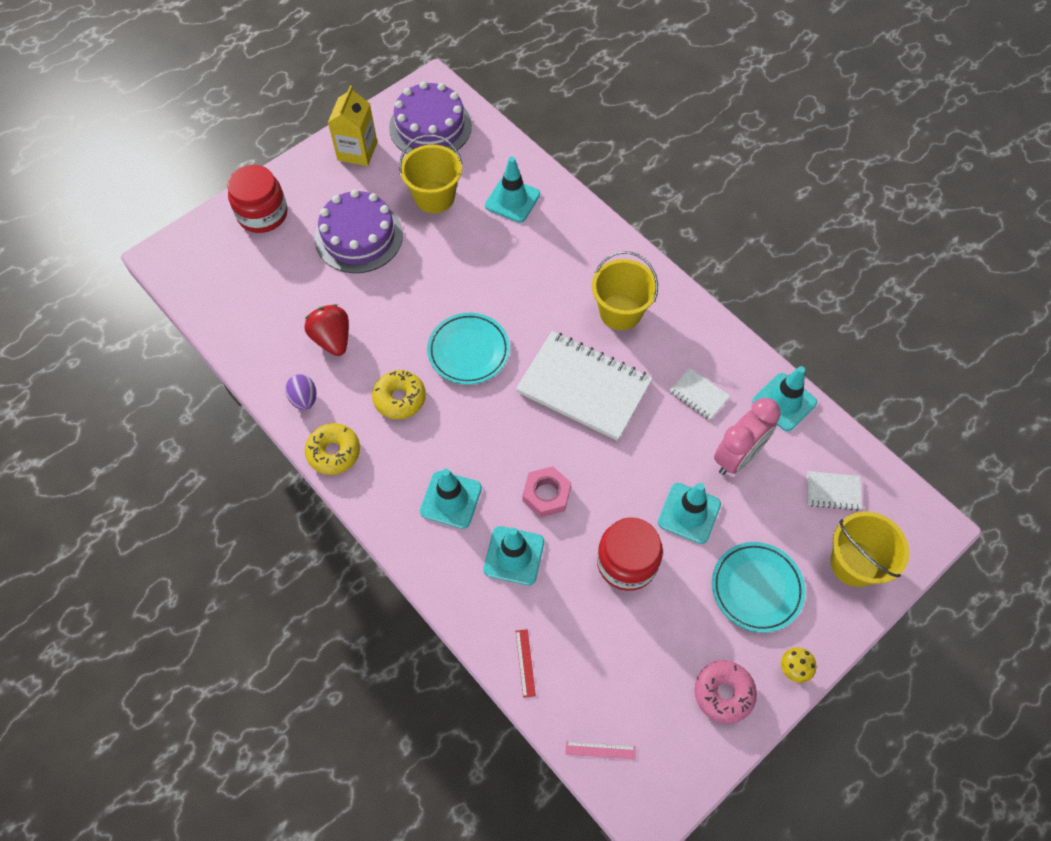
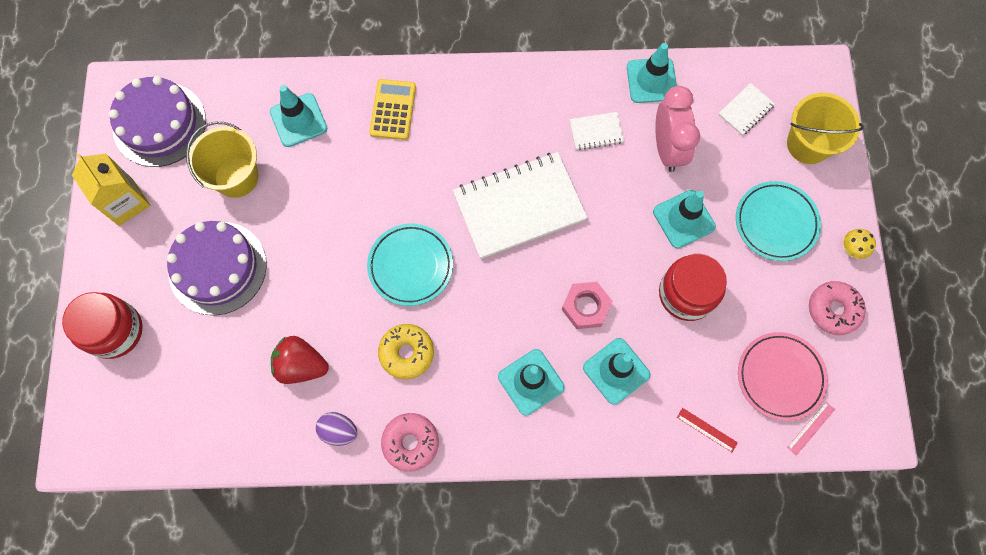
camera: 50 degrees left, 10 degrees up
(334, 452) = (410, 443): yellow donut -> pink donut
(578, 249) = (393, 110): none -> yellow calculator
(620, 312) = (477, 126): yellow bucket -> none
(623, 691) = (780, 377): none -> pink plate

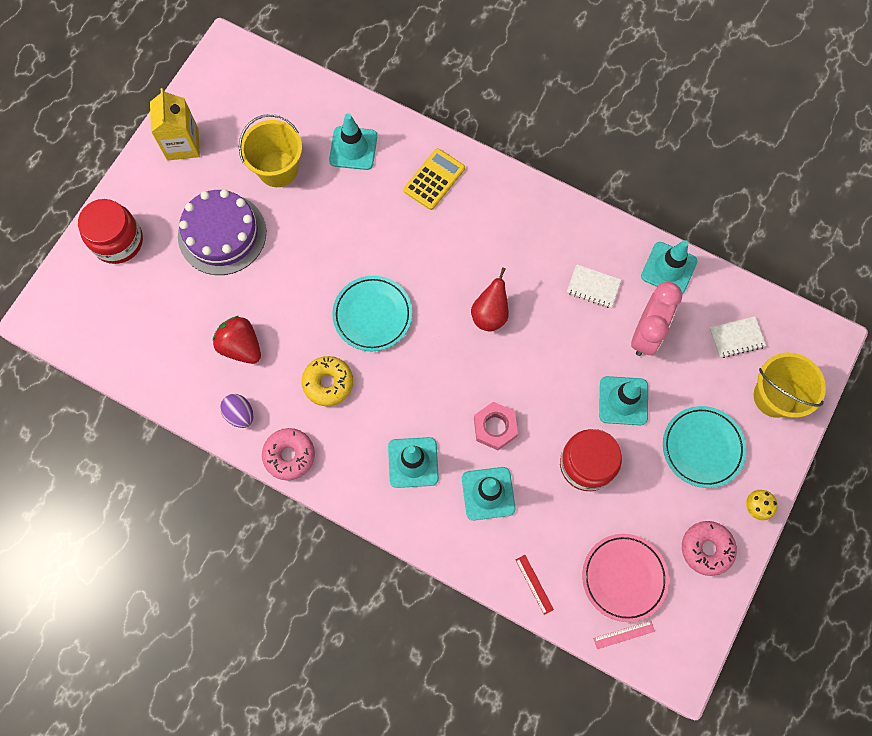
camera: 30 degrees right, 0 degrees up
(159, 124) = (243, 95): purple cake -> none
(519, 206) = (490, 314): white notebook -> red pear

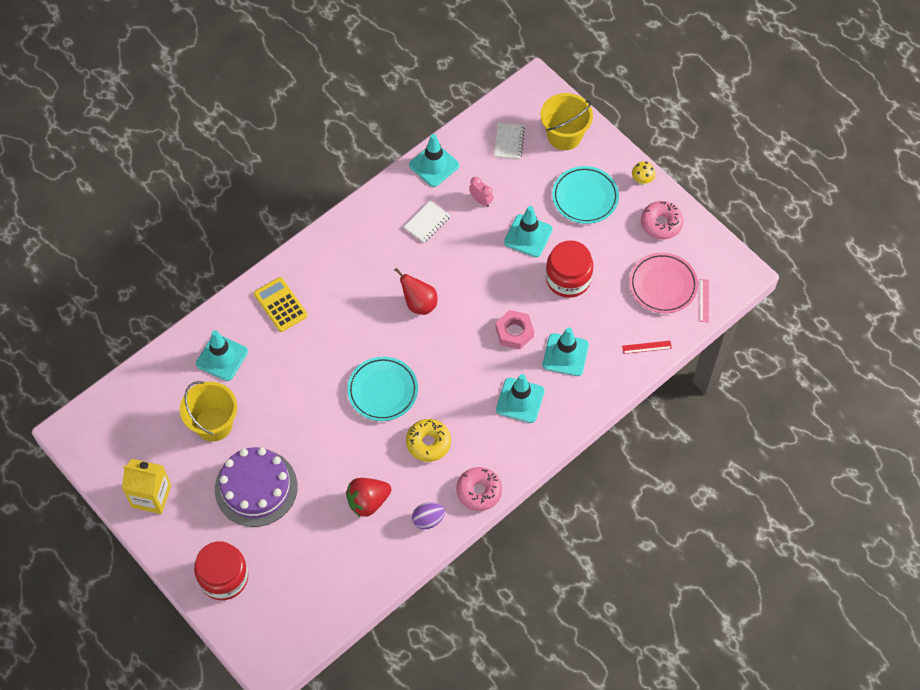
camera: 70 degrees left, 10 degrees down
(646, 334) = (481, 200): pink clock -> pink clock, size x0.50

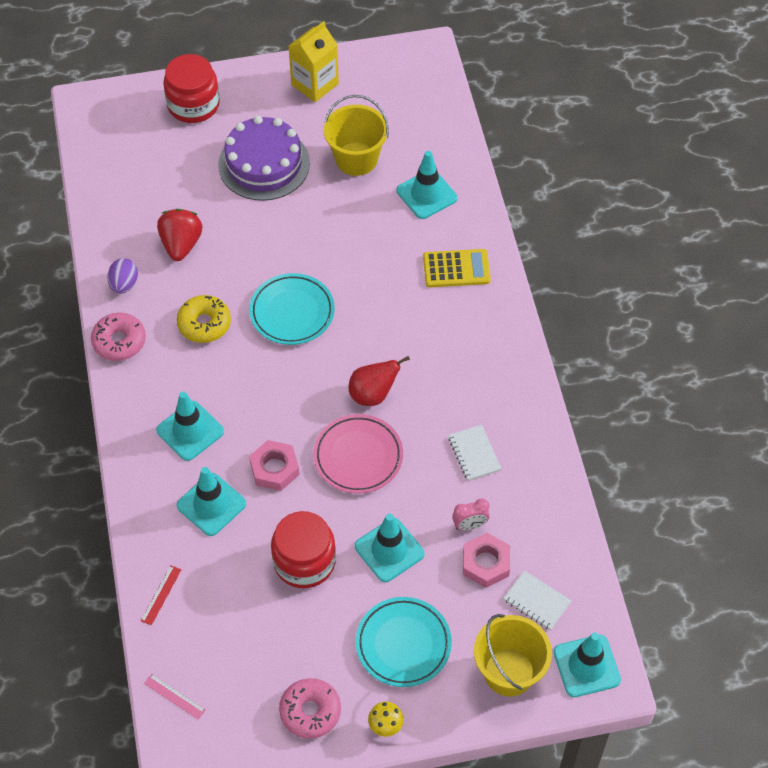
camera: 120 degrees right, 5 degrees down
(434, 165) = (550, 500): turquoise traffic cone -> turquoise traffic cone (586, 666)
(501, 180) = (486, 563): none -> pink nut
(663, 285) = (226, 661): pink plate -> pink plate (358, 456)

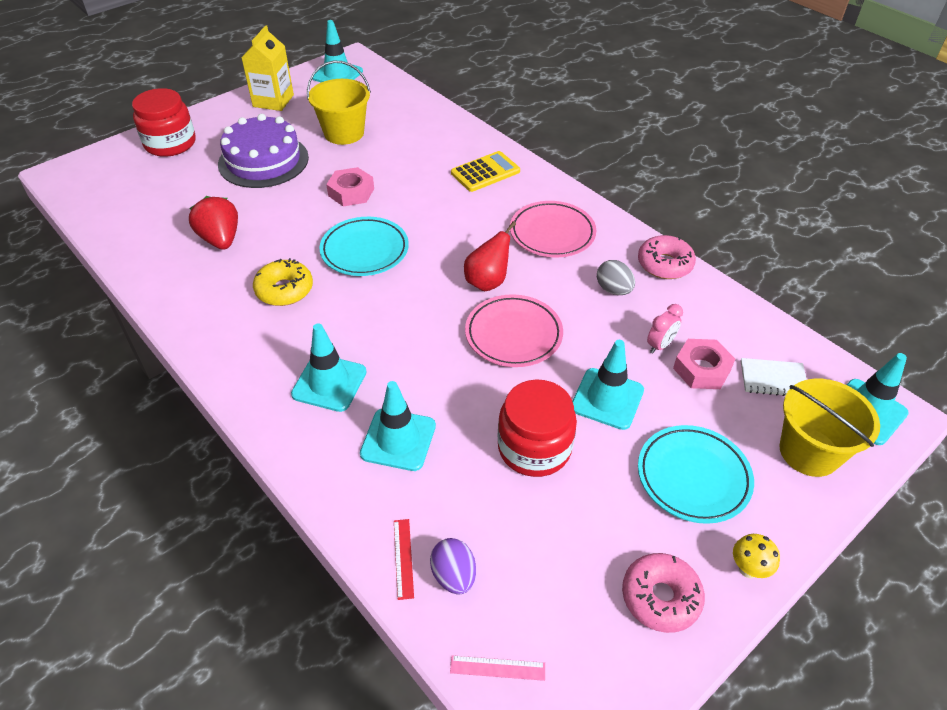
camera: 30 degrees left, 10 degrees down
(119, 341) = (202, 337): pink donut -> pink donut (664, 264)
(124, 284) = (179, 289): purple egg -> purple egg (454, 576)
(274, 469) = (441, 379): pink nut -> pink nut (351, 192)
(426, 194) = (421, 136): turquoise traffic cone -> turquoise traffic cone (337, 74)
(466, 369) = (552, 233): none -> pink plate
(474, 454) = (613, 290): white notebook -> grey egg

